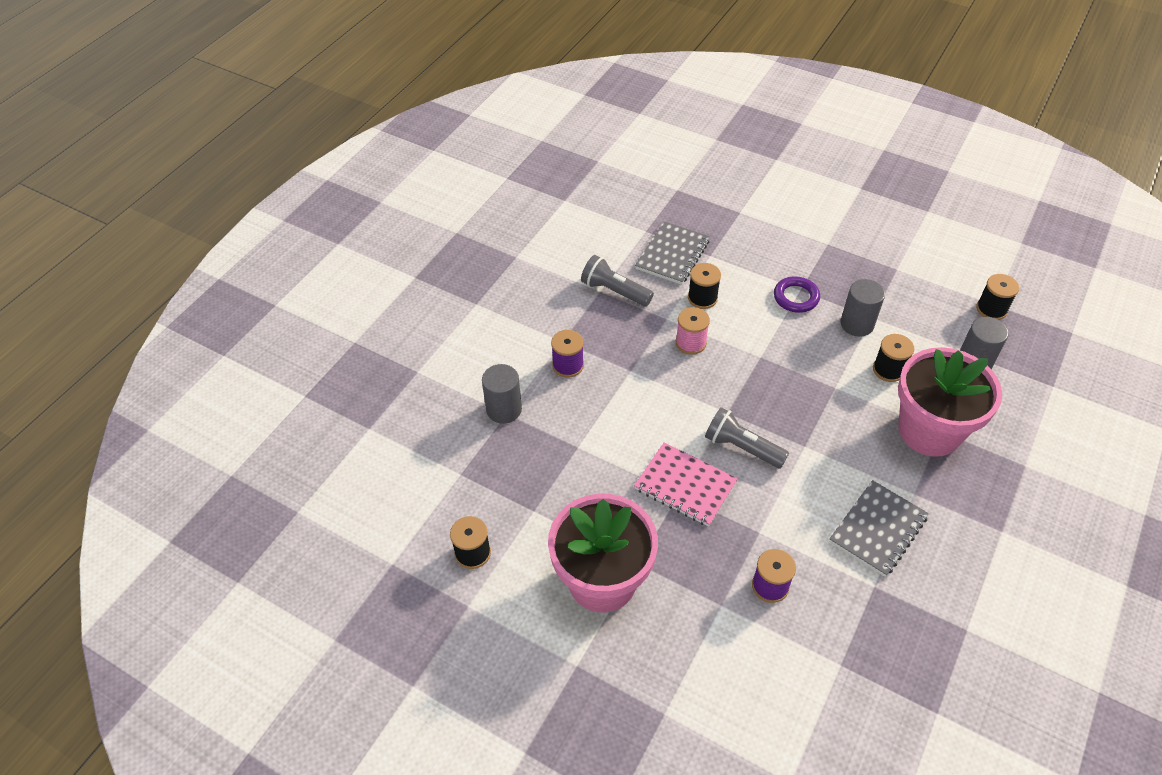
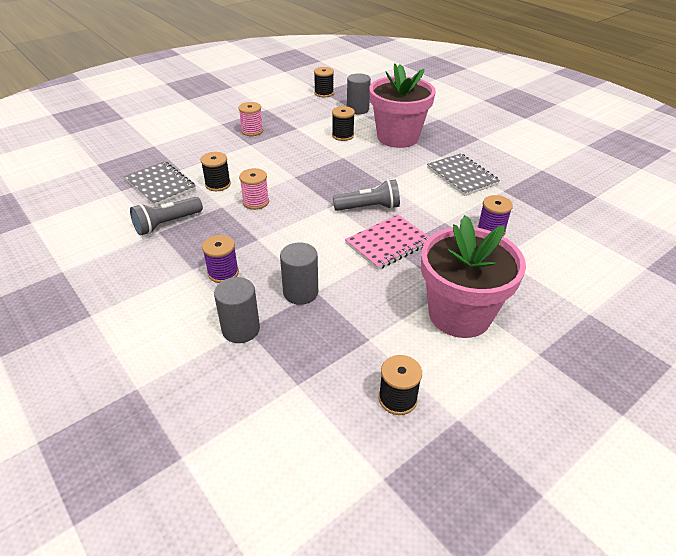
camera: 70 degrees left, 10 degrees down
(742, 447) = (368, 208): grey flashlight -> grey flashlight turned 150 degrees counterclockwise
(796, 297) = (255, 148): purple ring -> none
(832, 278) = (252, 131): none -> pink spool
(857, 324) = (298, 134): grey cylinder -> grey cylinder (300, 292)

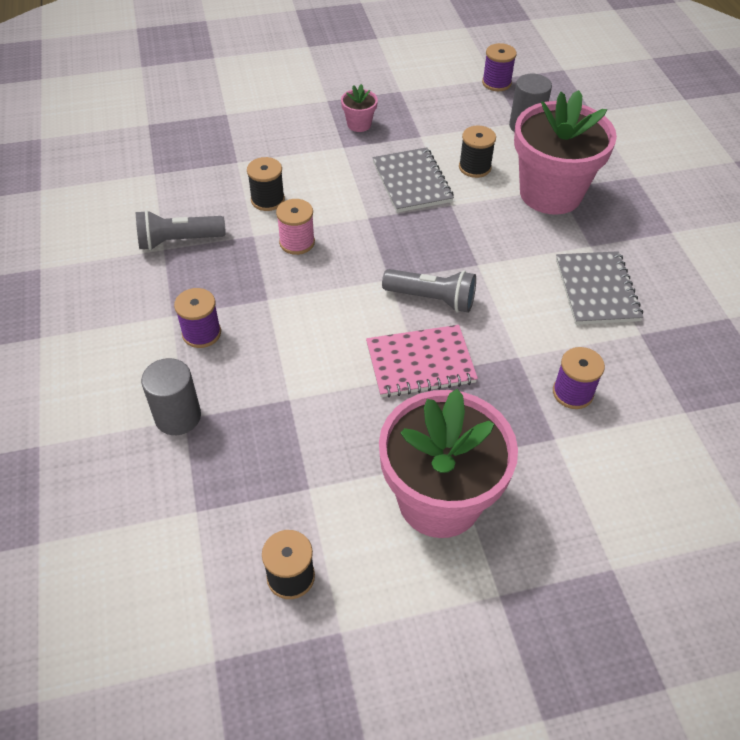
camera: 25 degrees right, 10 degrees up
(160, 185) = (201, 179): grey notebook -> grey notebook (412, 182)
(252, 131) = (359, 124): pink spool -> pink flower pot
(300, 292) = (271, 394): grey cylinder -> none
(324, 93) = (496, 83): black spool -> purple spool

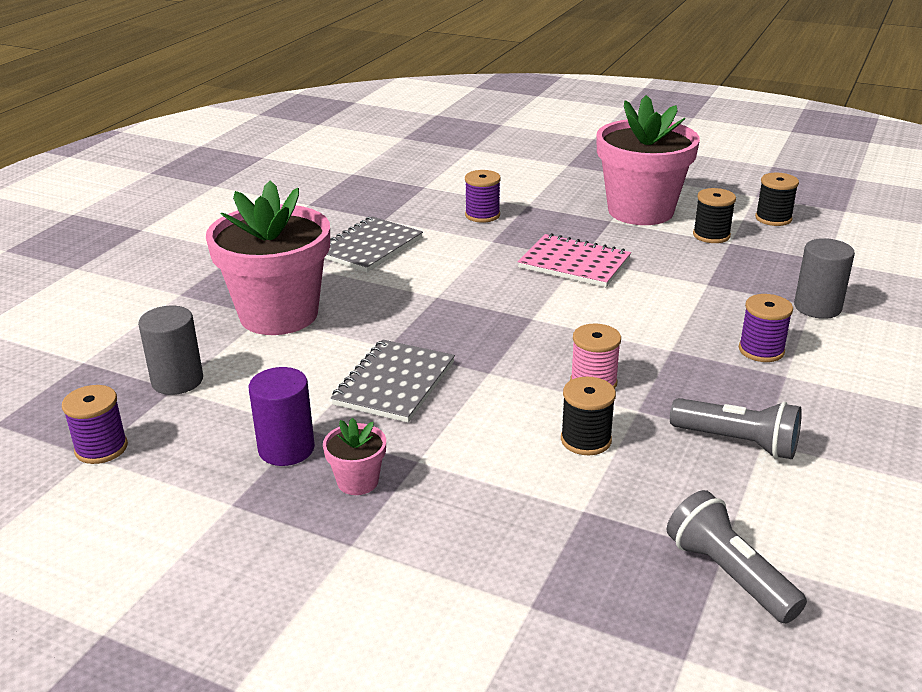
camera: 140 degrees left, 20 degrees down
(414, 122) = (286, 449): none -> purple cylinder
(432, 299) = (512, 292): grey flashlight -> grey flashlight (729, 574)
(474, 167) = (306, 367): black spool -> black spool (711, 235)

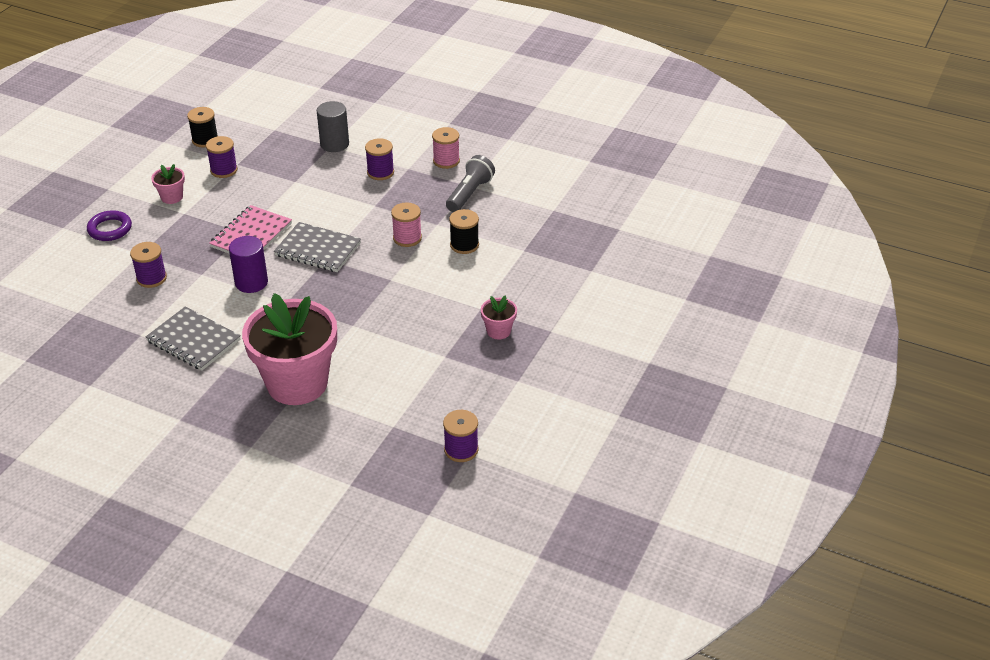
camera: 90 degrees left, 10 degrees up
(177, 381) = (383, 426): grey cylinder -> none
(286, 449) = (466, 363): purple cylinder -> purple cylinder (251, 282)
(394, 383) = (399, 320): grey notebook -> grey notebook (318, 249)
(569, 186) = (110, 229): none -> purple ring
(640, 211) = (172, 197): pink flower pot -> pink flower pot, size x0.41
(711, 235) = (224, 170): black spool -> purple spool
(729, 574) = (568, 210): grey flashlight -> none
(828, 414) = (446, 161): none -> pink spool

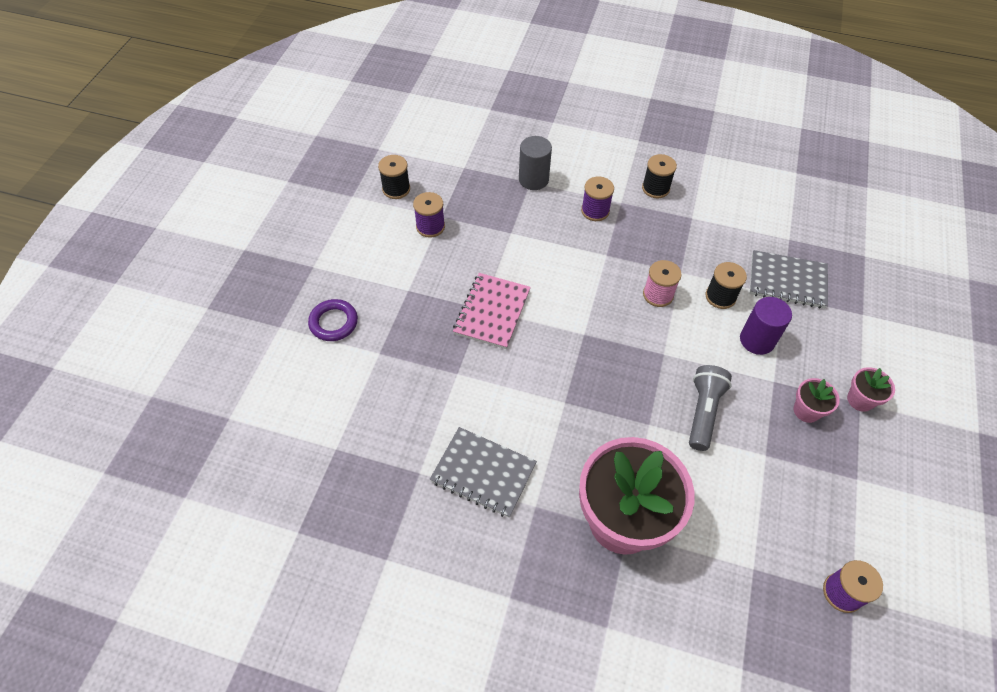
camera: 10 degrees left, 15 degrees up
(151, 278) = (404, 387): purple spool -> none
(172, 197) = (387, 270): pink flower pot -> pink flower pot (860, 400)
(251, 282) = (516, 378): purple cylinder -> purple cylinder (757, 340)
(318, 249) = (570, 322): grey notebook -> grey notebook (787, 281)
(446, 161) = (655, 188): pink spool -> black spool
(469, 194) = (697, 228): grey flashlight -> grey flashlight (703, 412)

